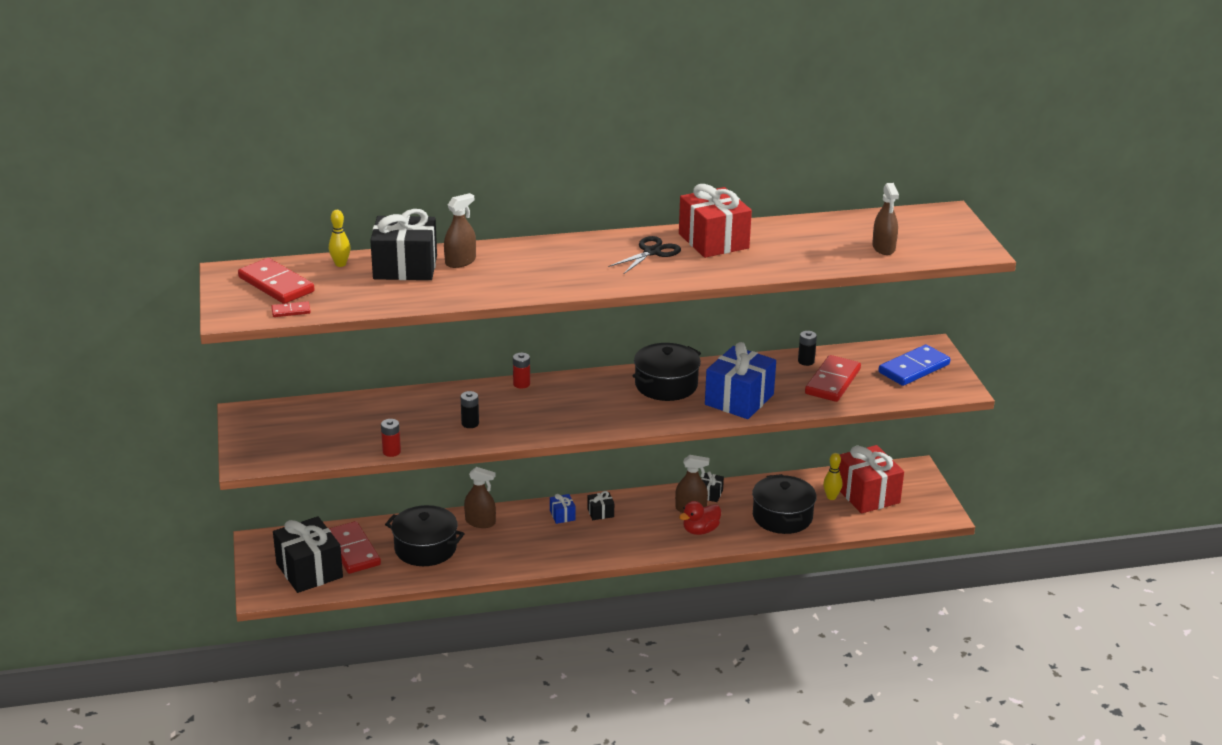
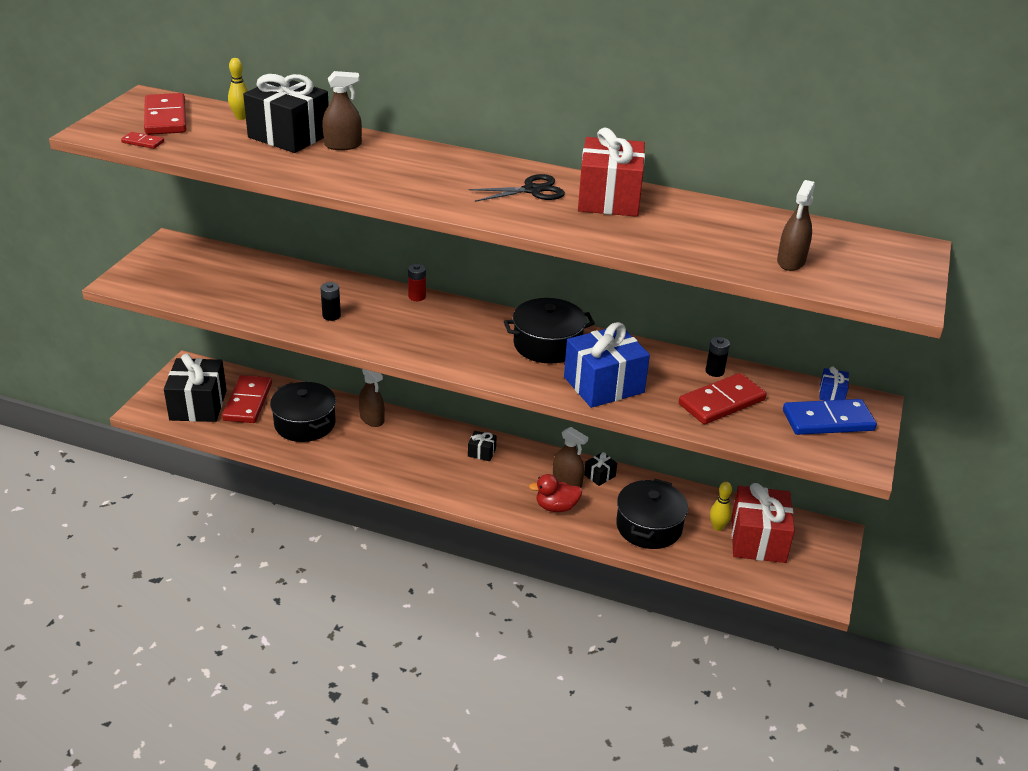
camera: 30 degrees right, 5 degrees up
(391, 452) = (238, 316): red battery -> none
(562, 515) = (446, 441): blue gift -> blue gift (831, 394)

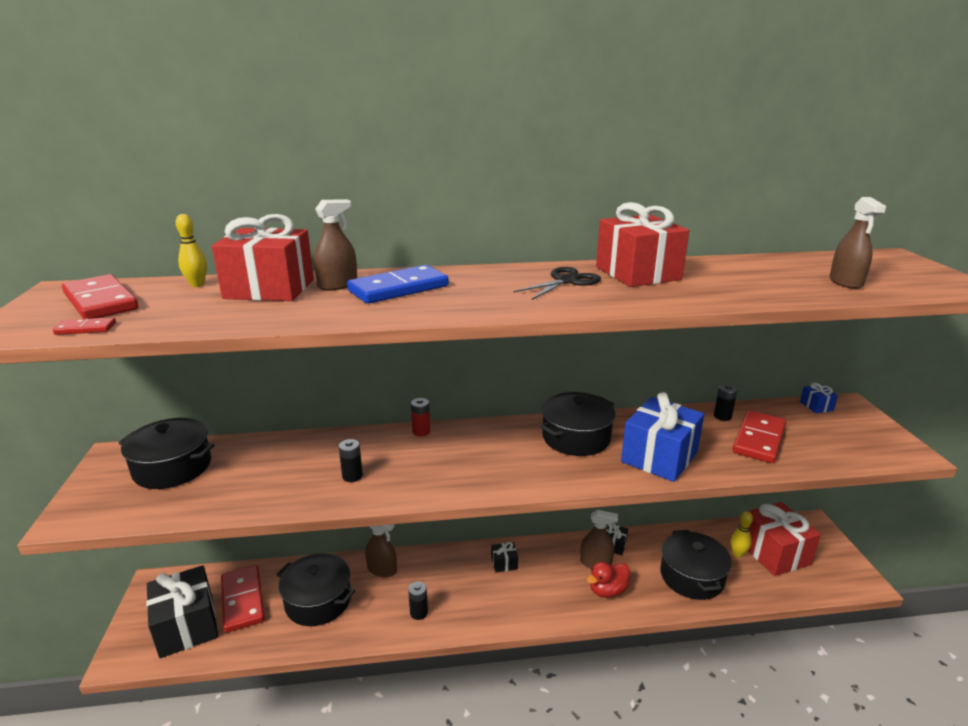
camera: 25 degrees left, 10 degrees down
(205, 266) = (172, 467): none -> black pot
(289, 136) = (269, 289): black gift -> red gift
(378, 462) = (419, 613): none -> black battery
(828, 420) = (843, 427): blue domino -> blue domino (398, 288)

